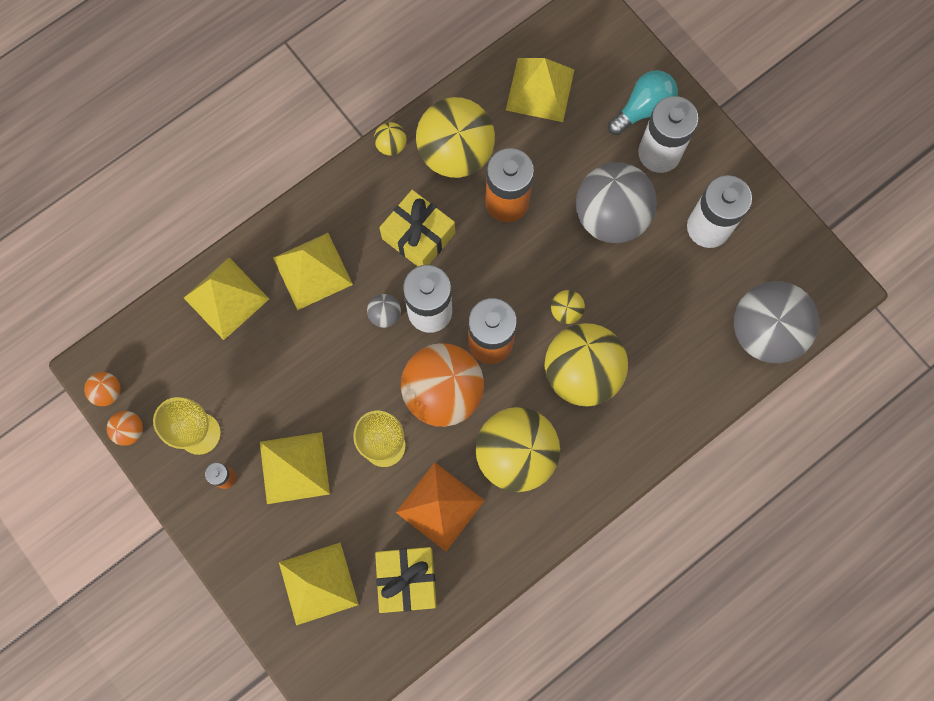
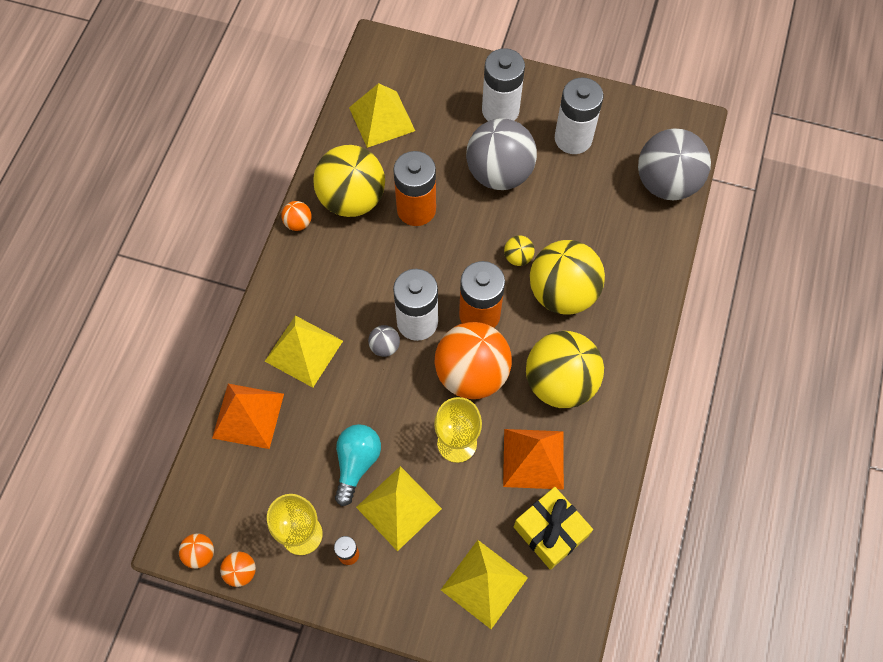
camera: 35 degrees left, 10 degrees down
(226, 298) = (248, 415): yellow pyramid -> orange pyramid
(391, 145) = (298, 223): yellow ball -> orange ball
(418, 236) = (367, 274): yellow gift -> none
(643, 109) = (466, 88): turquoise light bulb -> turquoise light bulb (356, 463)

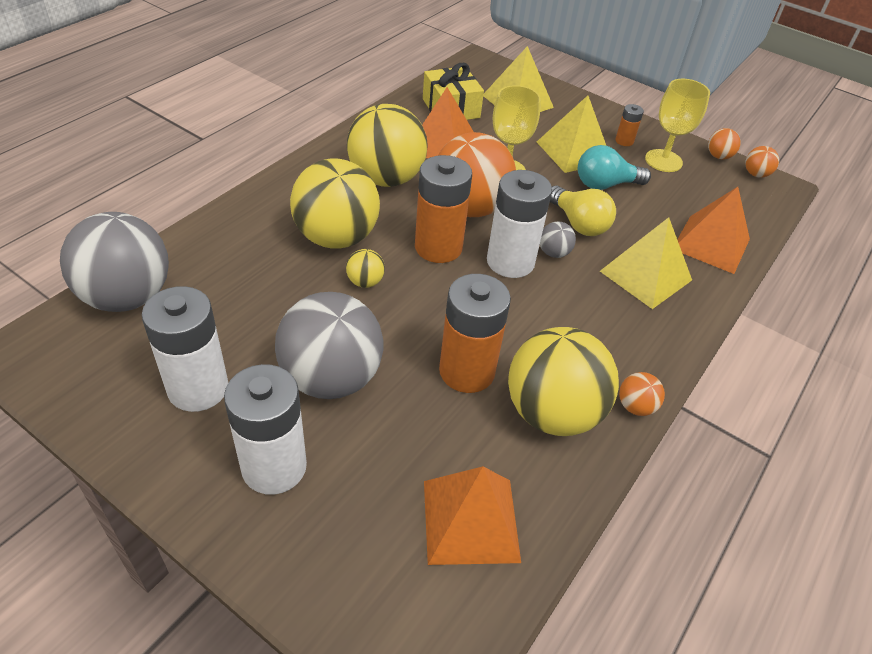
camera: 165 degrees left, 20 degrees down
(356, 463) = (605, 185): turquoise light bulb -> turquoise light bulb turned 45 degrees clockwise
(371, 393) = (578, 223): none -> yellow light bulb
(382, 119) = (470, 520): yellow pyramid -> orange pyramid

